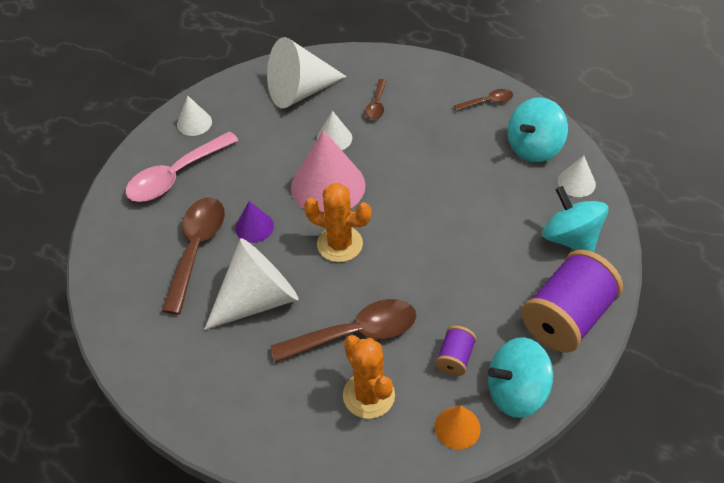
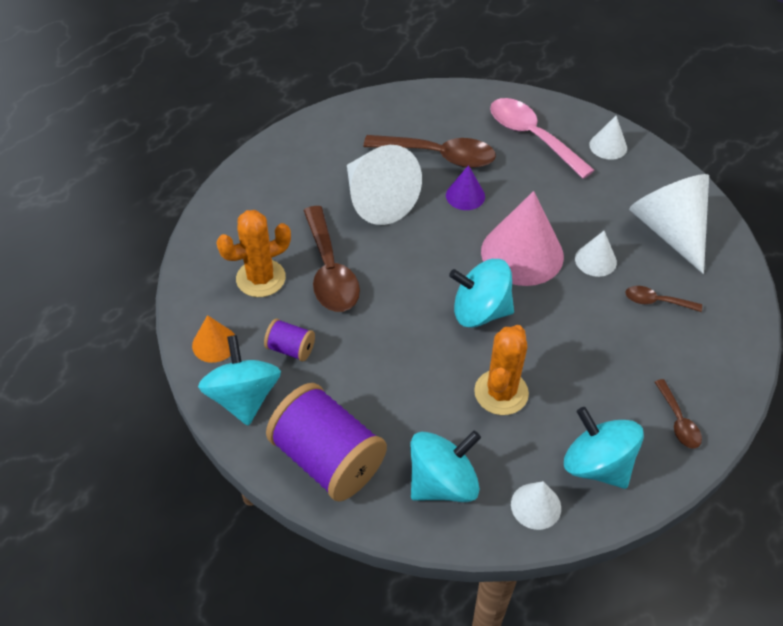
camera: 90 degrees right, 0 degrees up
(340, 244) = (441, 261): orange cactus -> orange cactus (501, 392)
(396, 215) = (480, 311): none -> turquoise spinning top

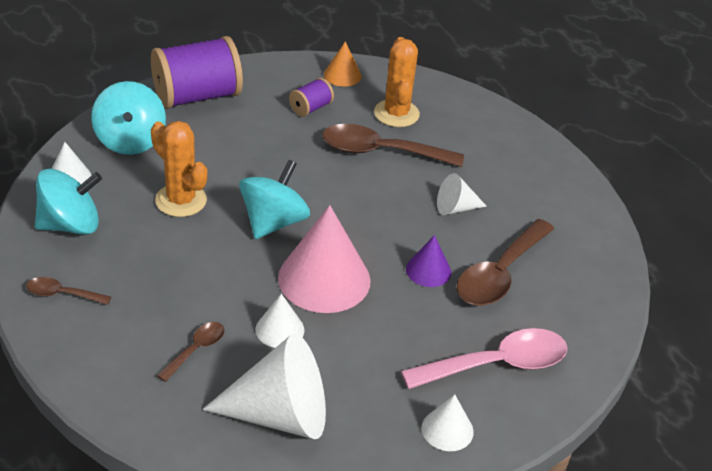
camera: 110 degrees right, 10 degrees down
(243, 397) = (281, 75): turquoise spinning top -> none
(377, 200) = (455, 208): white cone -> white cone, size x0.50

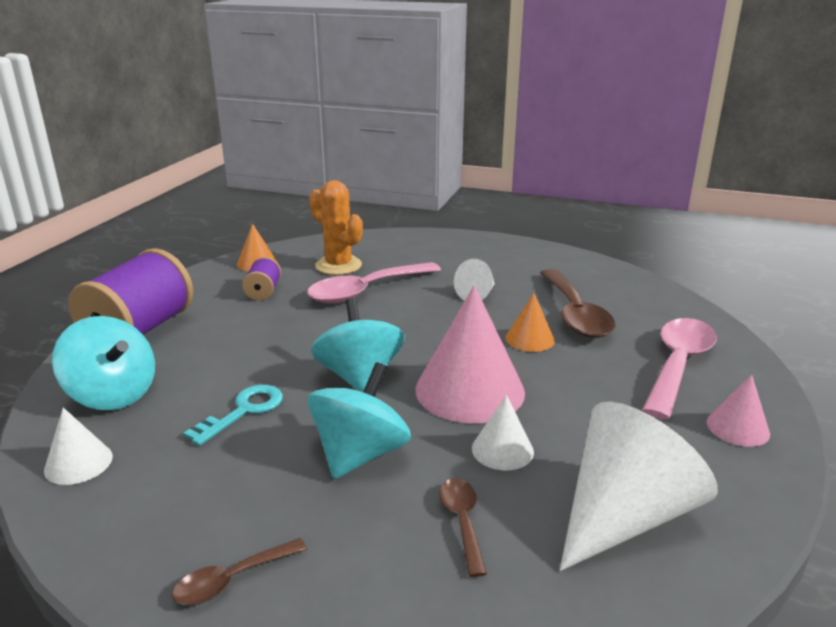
camera: 40 degrees left, 15 degrees down
(70, 225) = (143, 505): turquoise spinning top -> turquoise spinning top (360, 454)
(181, 200) = (244, 411): orange cactus -> turquoise key
(381, 152) = (366, 291): brown spoon -> pink spoon
(428, 270) = (530, 339): purple cone -> orange cone
(447, 429) = (738, 427): white cone -> pink cone

